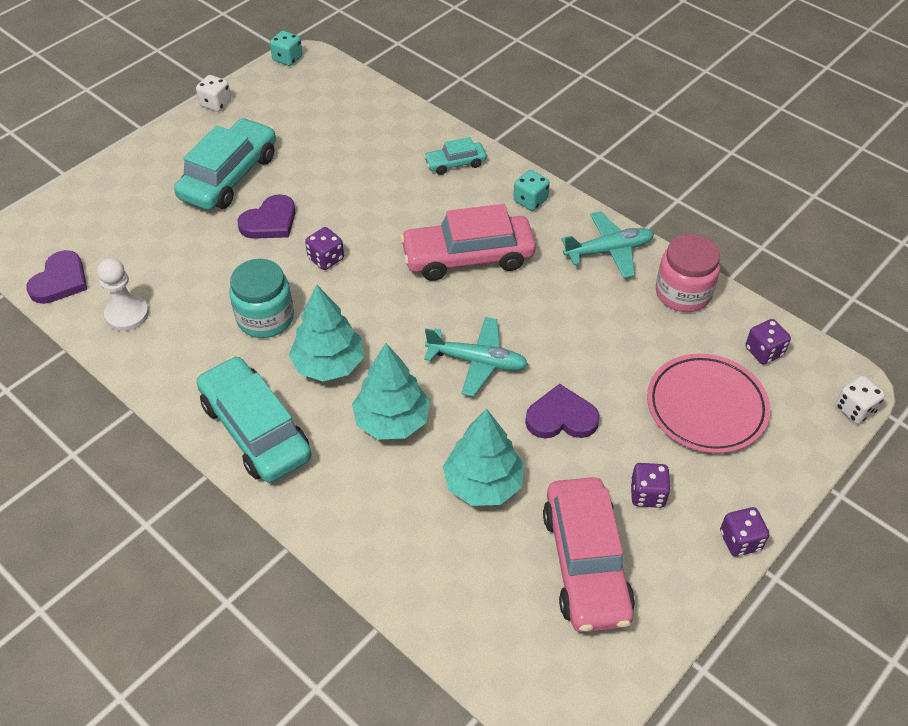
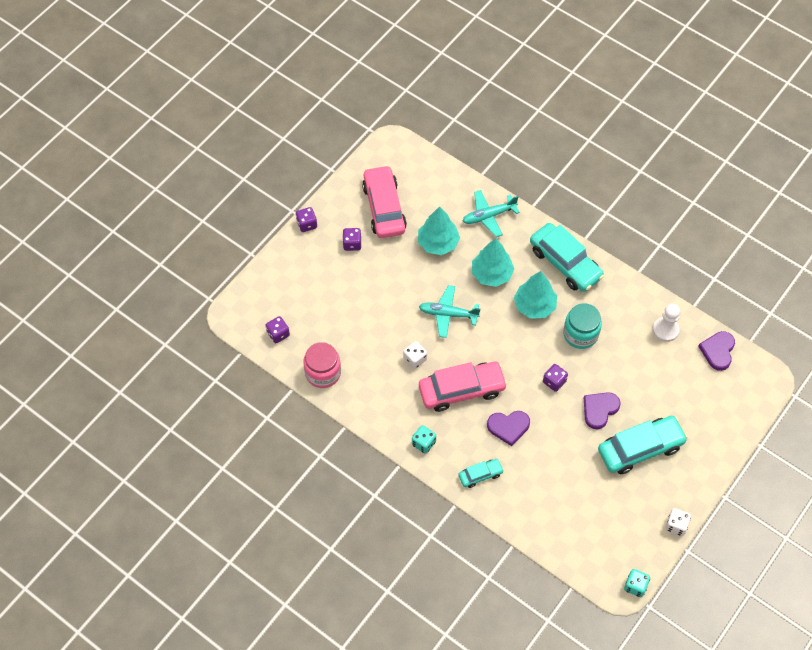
camera: 175 degrees right, 10 degrees up
(229, 176) = (640, 449): turquoise car -> turquoise car turned 135 degrees counterclockwise
(561, 417) = (398, 283): purple heart -> purple heart (508, 427)
(609, 251) = (369, 403): turquoise plane -> turquoise plane (488, 216)
(706, 407) = (316, 295): pink plate -> none
(854, 409) = (232, 300): white dice -> white dice (415, 359)

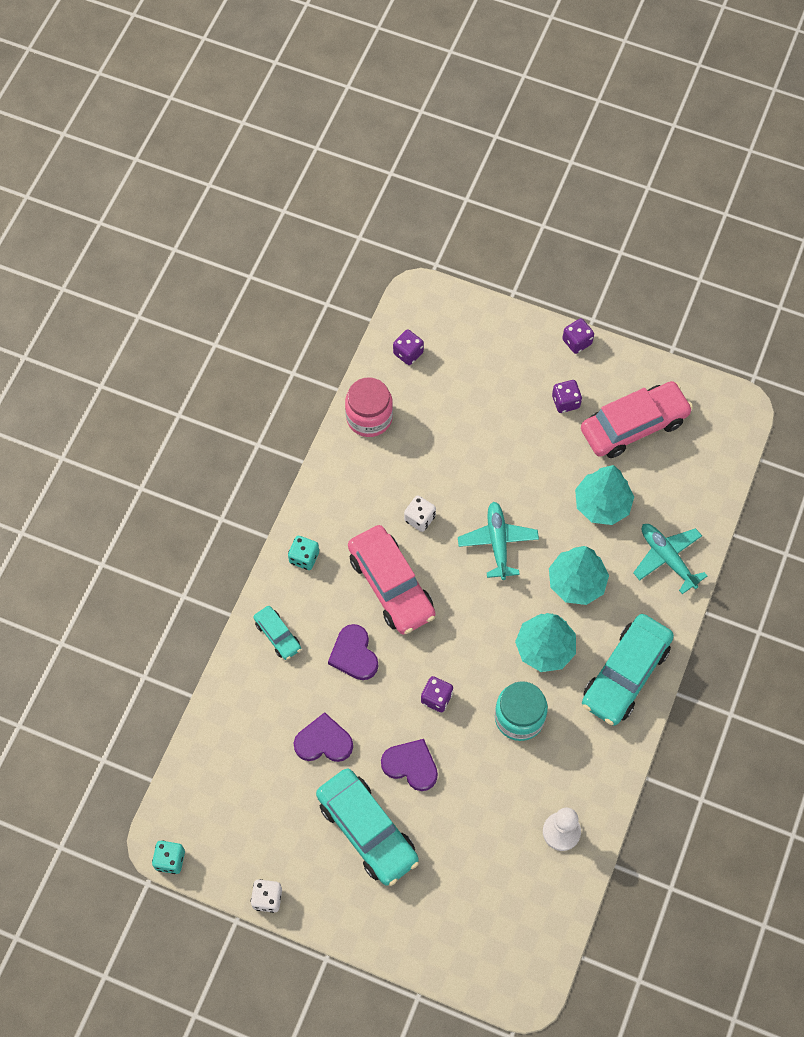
camera: 75 degrees right, 5 degrees up
(718, 351) = (549, 912): purple heart -> purple heart (323, 741)

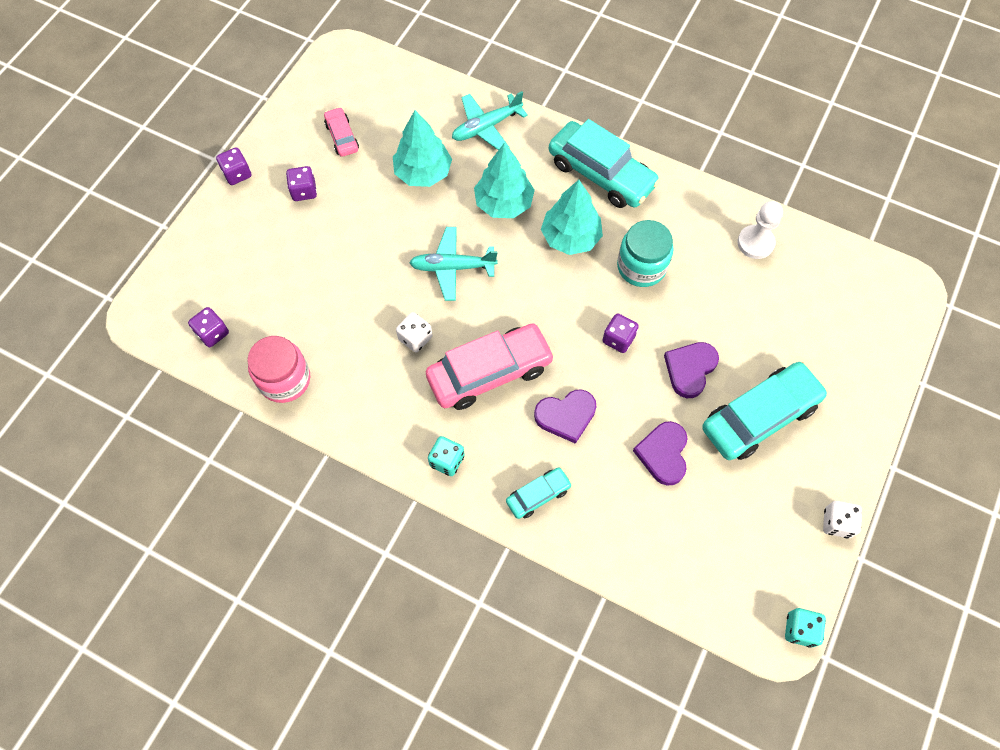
camera: 85 degrees left, 0 degrees up
(634, 426) = (342, 137): pink car -> pink car, size x0.50

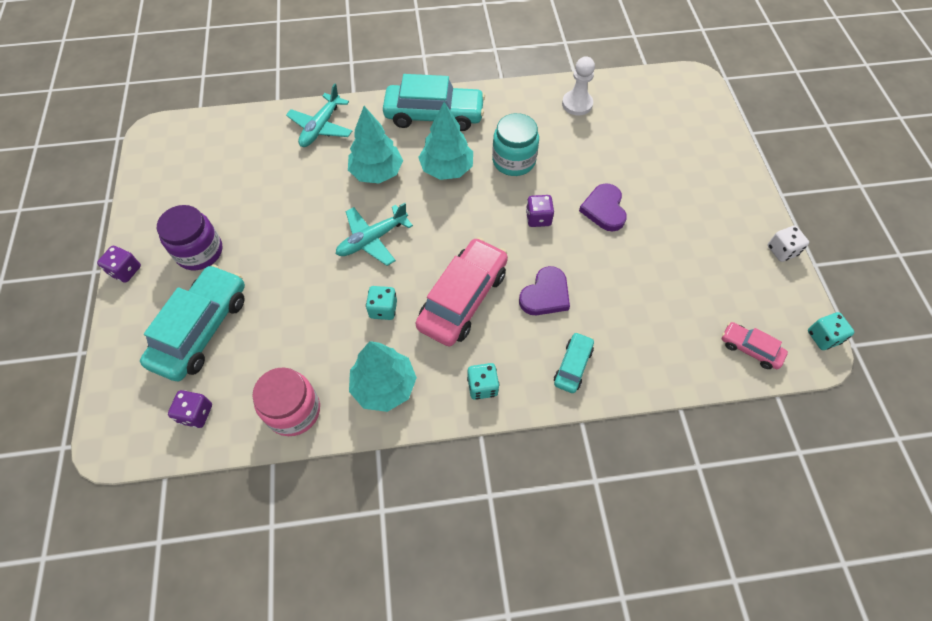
camera: 35 degrees left, 5 degrees down
(304, 191) = (199, 252): purple dice -> purple jar
(342, 137) = (203, 194): pink car -> pink car (750, 349)
(415, 338) = (383, 309): white dice -> turquoise dice
(423, 173) = (294, 185): turquoise tree -> turquoise tree (384, 386)
(663, 454) = (635, 277): purple heart -> none
(759, 416) = (675, 213): turquoise car -> turquoise car (202, 329)

